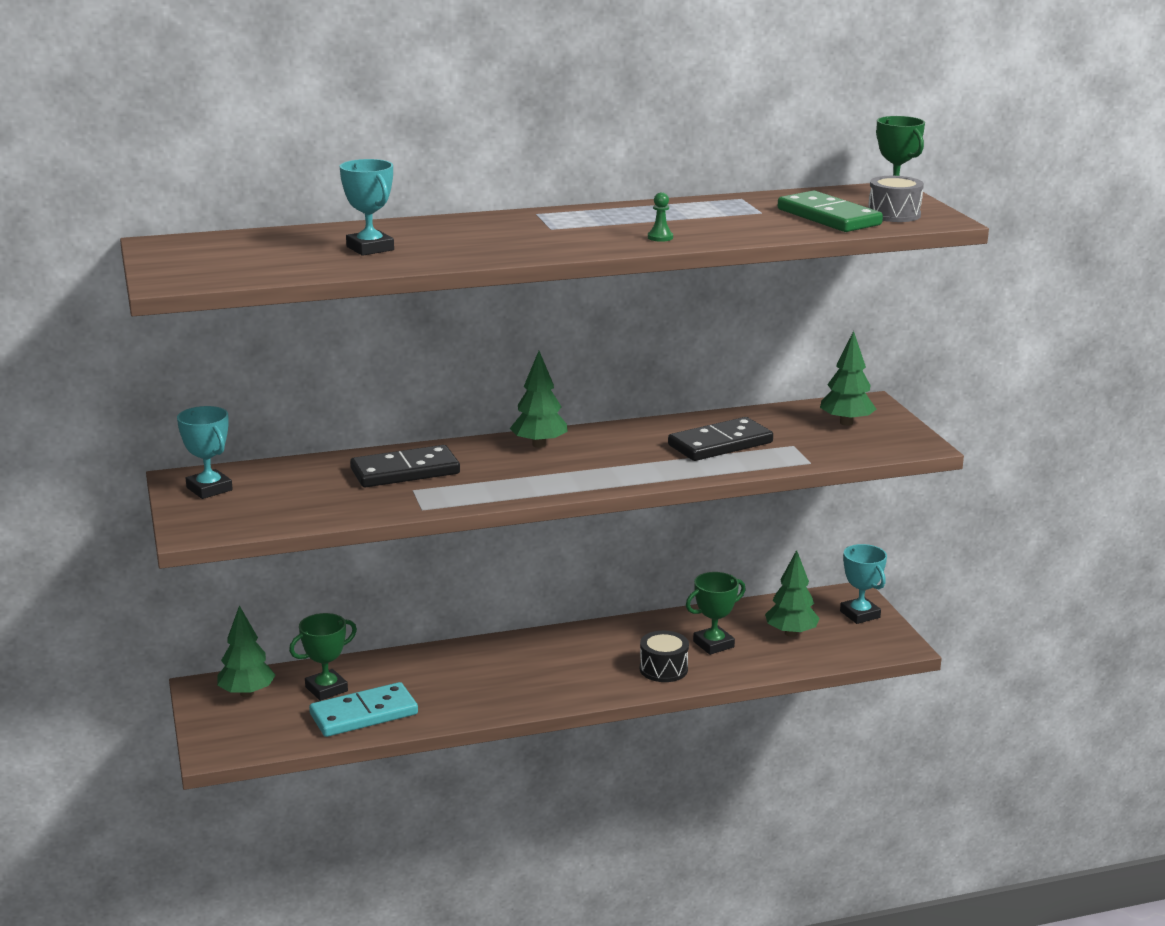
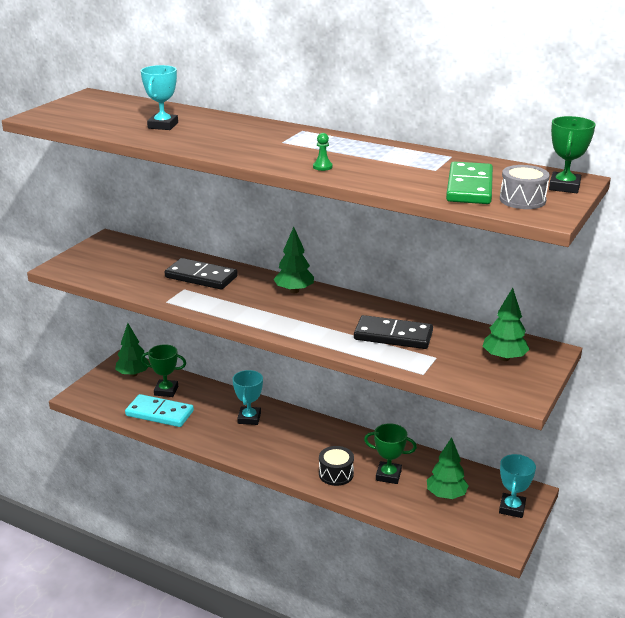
camera: 45 degrees right, 5 degrees up
(209, 489) = (106, 248): turquoise trophy -> turquoise trophy (249, 418)

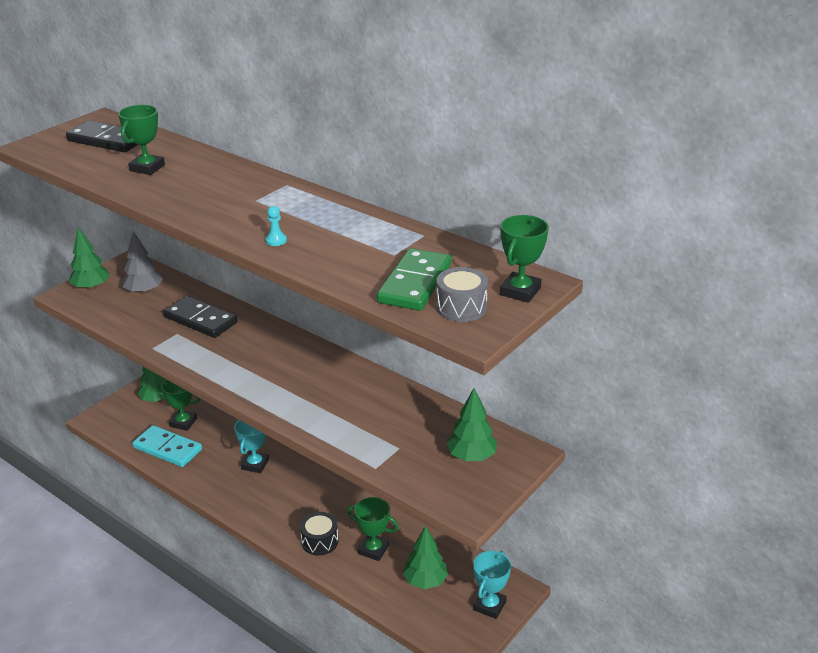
camera: 10 degrees right, 5 degrees up
(135, 259) = (144, 291): none -> grey tree
(163, 125) = (147, 168): turquoise trophy -> green trophy
(294, 291) = (288, 346): green tree -> green tree (91, 287)
(322, 167) = (276, 240): green pawn -> turquoise pawn
(393, 336) = (365, 415): black domino -> black domino (107, 140)

